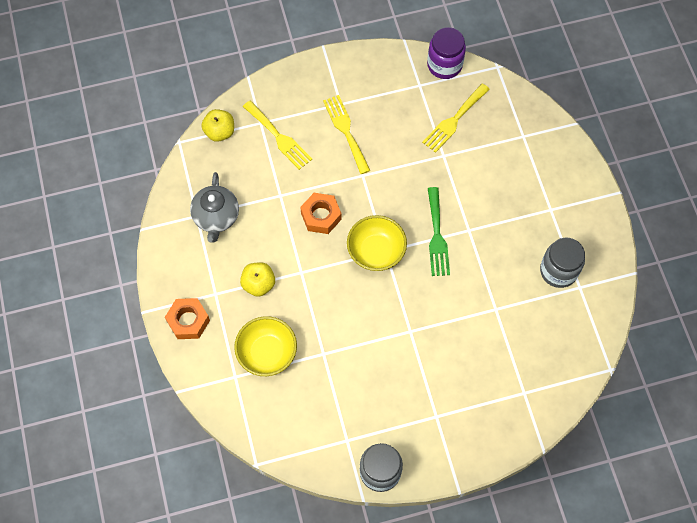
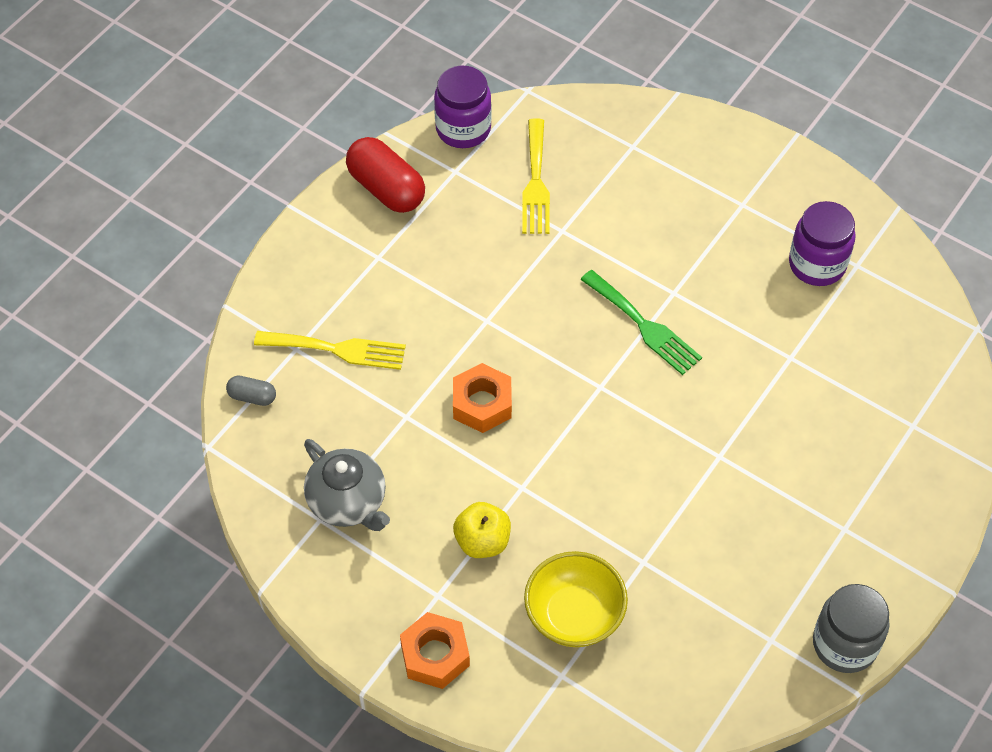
camera: 40 degrees left, 10 degrees down
(220, 132) = (252, 397): yellow apple -> grey capsule
(346, 131) = (416, 284): yellow fork -> none
(376, 251) = (590, 396): yellow bowl -> none
(377, 70) = (386, 189): none -> red capsule
(558, 271) = (817, 264): grey jar -> purple jar

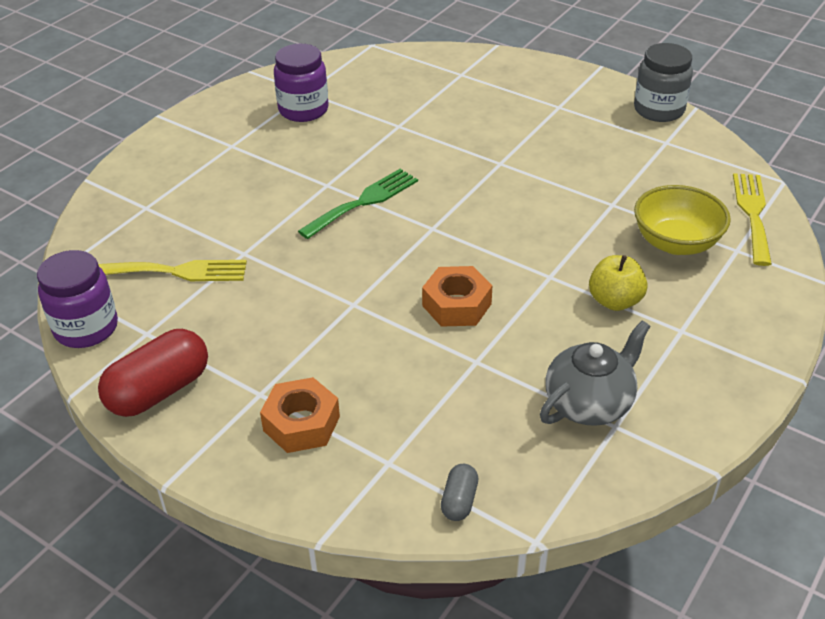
camera: 90 degrees left, 15 degrees down
(337, 349) = (389, 423): yellow fork -> yellow fork (752, 214)
(435, 655) = (746, 330): orange nut -> orange nut (301, 423)

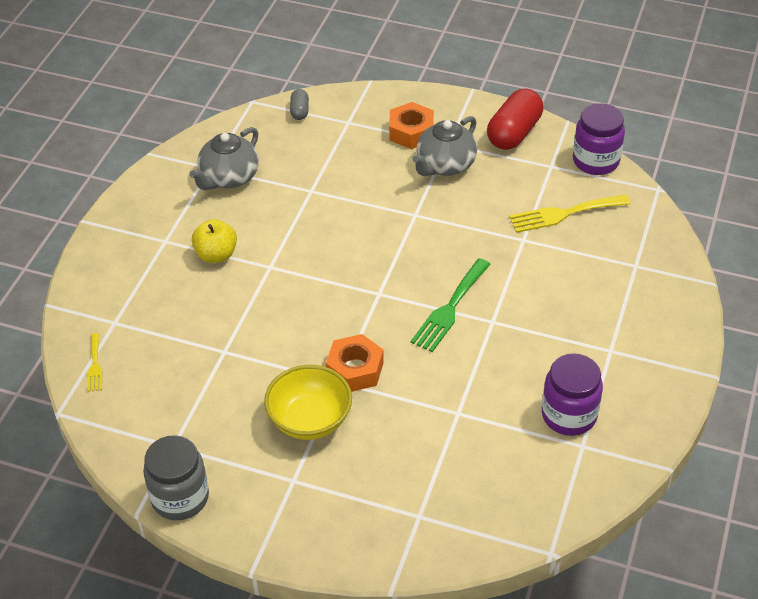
camera: 165 degrees right, 5 degrees up
(282, 361) = (445, 165): none -> grey teapot
(456, 305) = (337, 228): orange nut -> orange nut (355, 369)
(676, 243) = (167, 319): yellow bowl -> yellow bowl (310, 420)
(752, 214) = (95, 365): yellow fork -> yellow fork, size x0.54

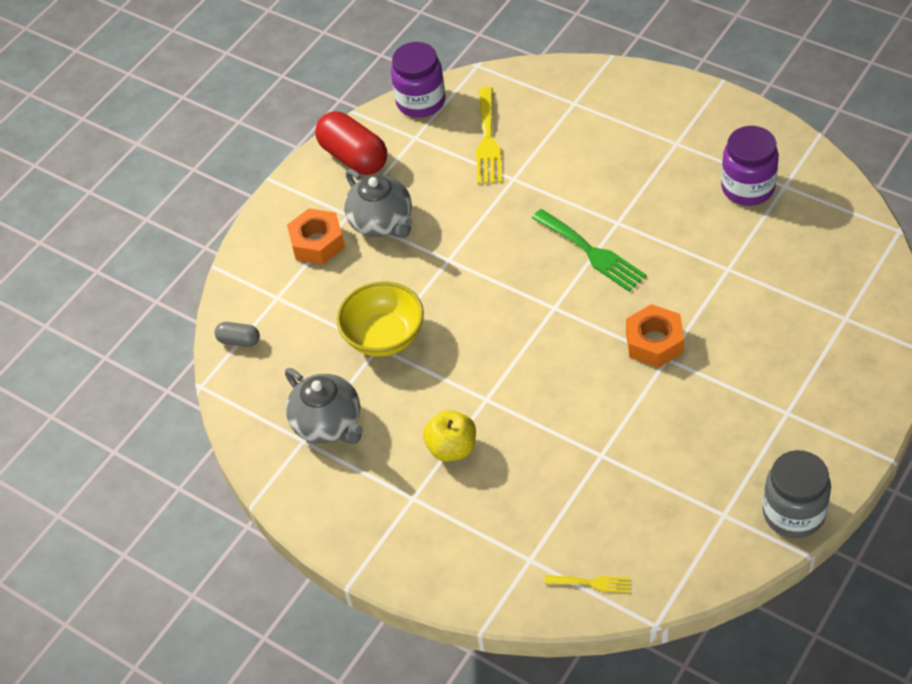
camera: 70 degrees left, 5 degrees up
(310, 420) = (713, 389): yellow bowl -> yellow bowl (384, 337)

